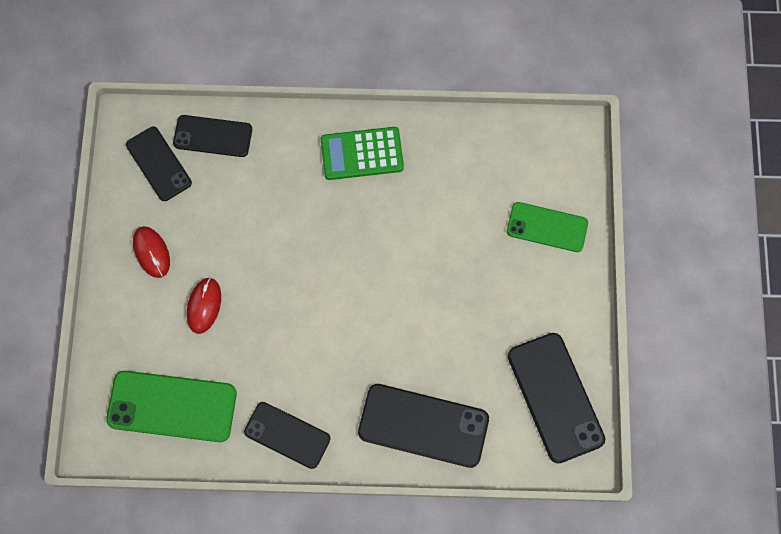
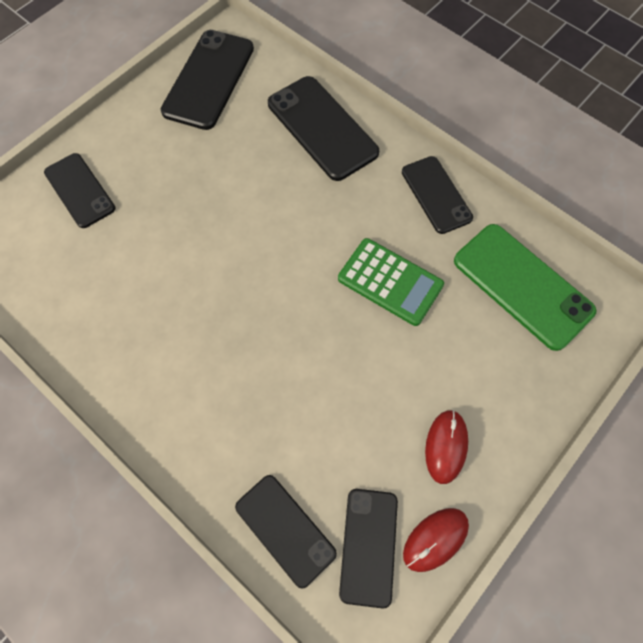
camera: 140 degrees left, 5 degrees down
(204, 306) = (430, 351): red mouse -> red mouse (435, 539)
(362, 154) = (158, 379): green calculator -> green calculator (390, 282)
(547, 227) = (80, 190): green phone -> black phone

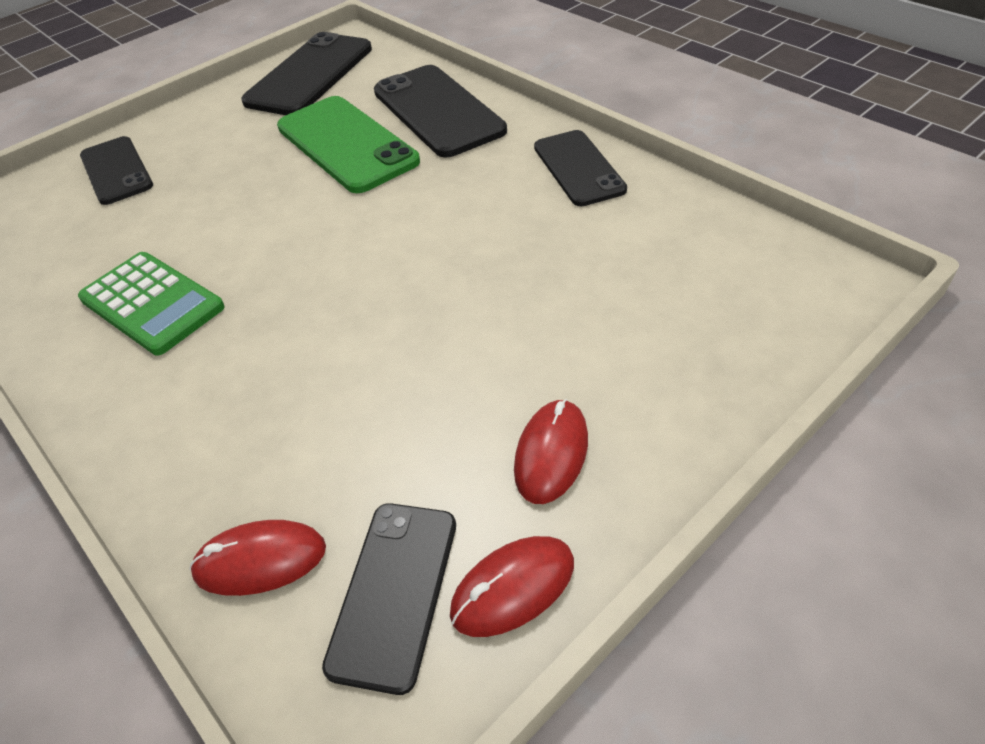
camera: 10 degrees right, 20 degrees down
(285, 529) = (260, 560): black phone -> red mouse
(390, 282) = (497, 256): green calculator -> green calculator (152, 304)
(522, 286) = (695, 260): green phone -> green phone (346, 144)

